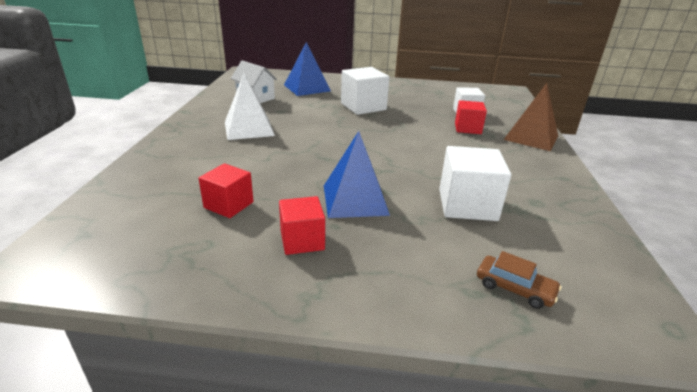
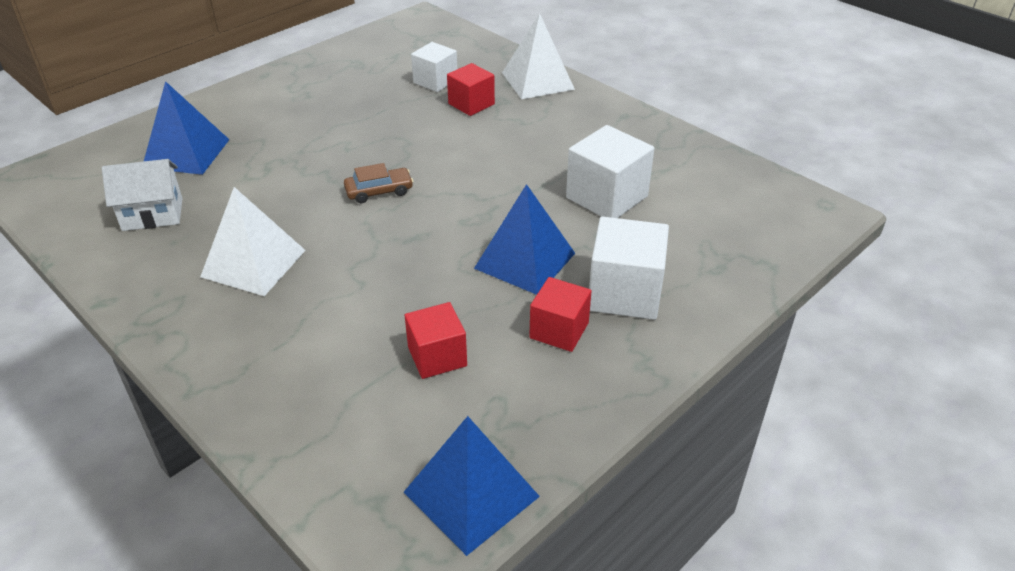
camera: 50 degrees left, 10 degrees up
(107, 268) = (471, 494): none -> blue pyramid
(363, 106) = (317, 140): white cube -> white cube (624, 293)
(514, 288) = (732, 245): brown car -> brown car (379, 191)
(531, 137) = (537, 81): brown pyramid -> white pyramid

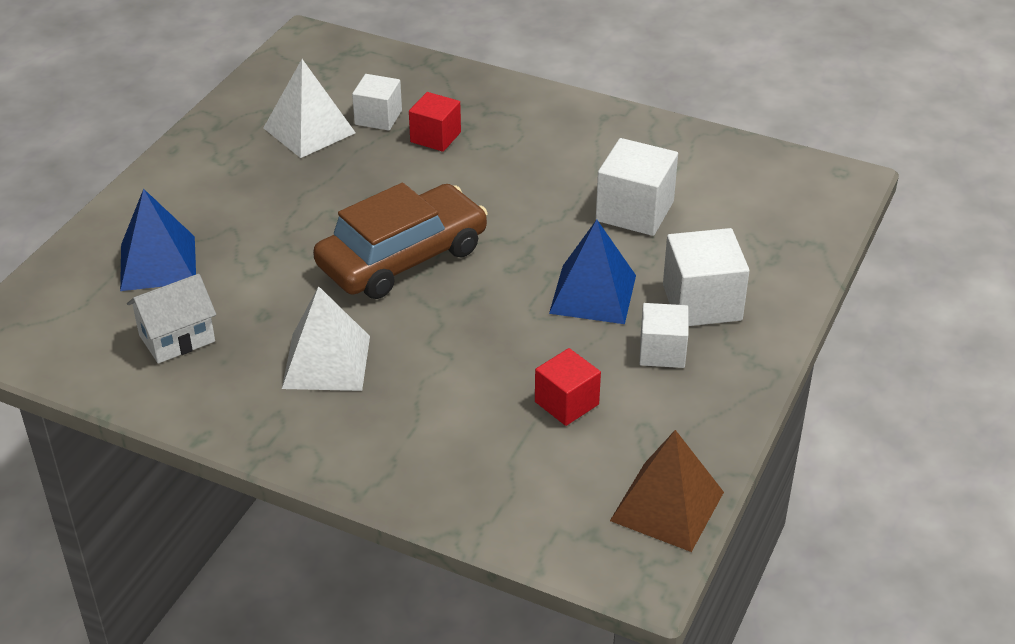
camera: 20 degrees left, 0 degrees up
(379, 191) = (402, 257): brown car -> brown car, size x2.38
(471, 494) = (667, 506): blue pyramid -> brown pyramid
(537, 81) = (490, 94): white pyramid -> white pyramid (309, 130)
(559, 330) = (662, 351): red cube -> white cube

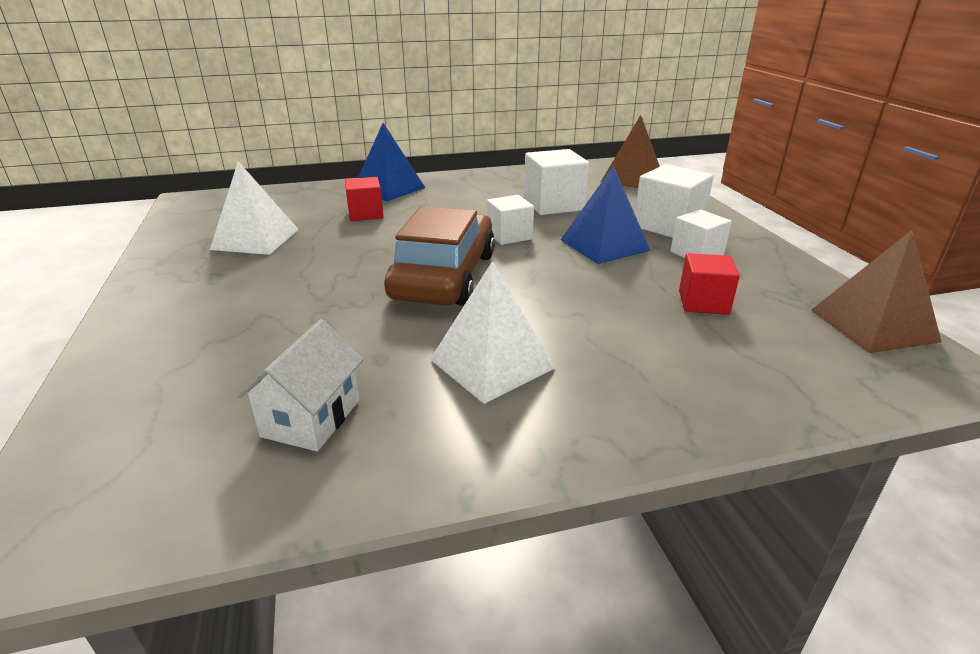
camera: 40 degrees left, 10 degrees down
(158, 263) = (208, 368): blue pyramid -> blue pyramid (389, 188)
(378, 117) = (305, 218): white cube -> white cube (509, 235)
(797, 210) = (632, 178): none -> brown pyramid

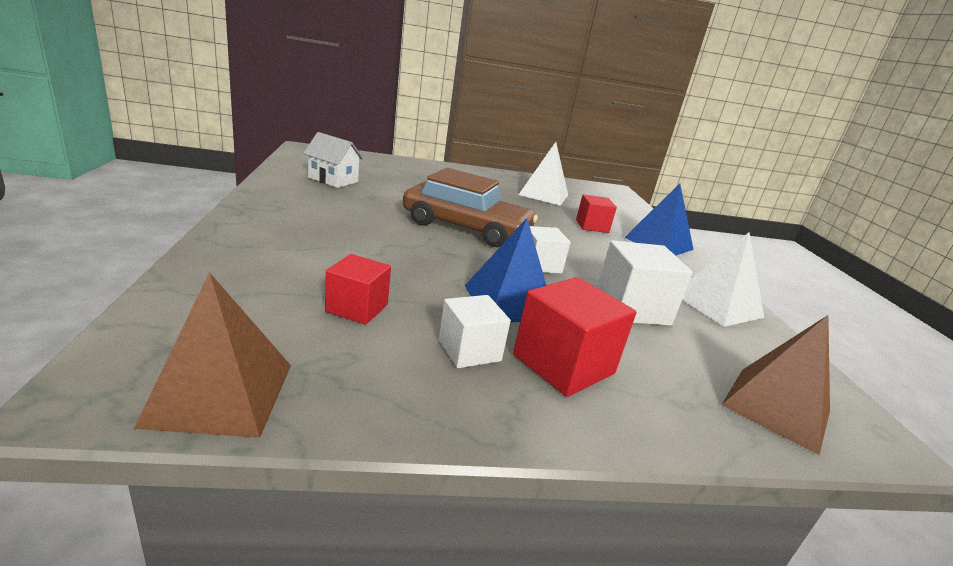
camera: 95 degrees right, 5 degrees down
(492, 363) = (341, 216): white pyramid -> white pyramid (717, 305)
(668, 225) = (563, 364): white cube -> red cube

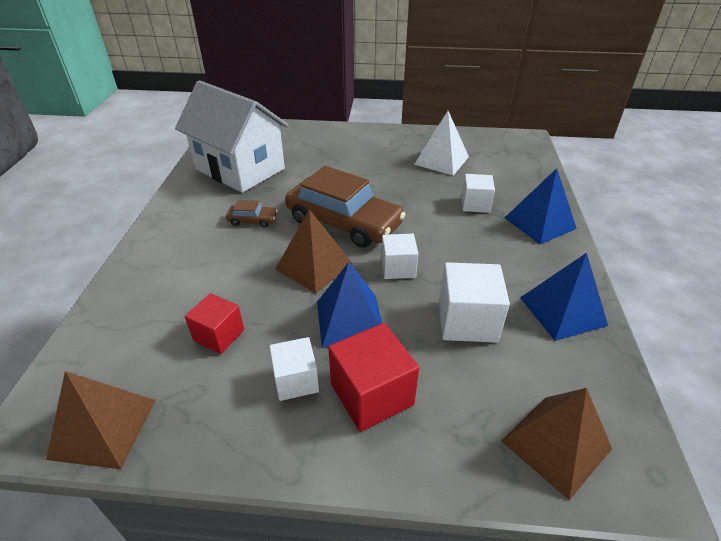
camera: 15 degrees right, 15 degrees up
(333, 180) = (240, 169): white house -> white house, size x2.09
(363, 218) = (252, 220): none -> brown car
(448, 258) = (314, 266): none -> brown pyramid
(592, 226) = (475, 204): red cube -> white cube
(717, 305) = (562, 311): white pyramid -> blue pyramid

